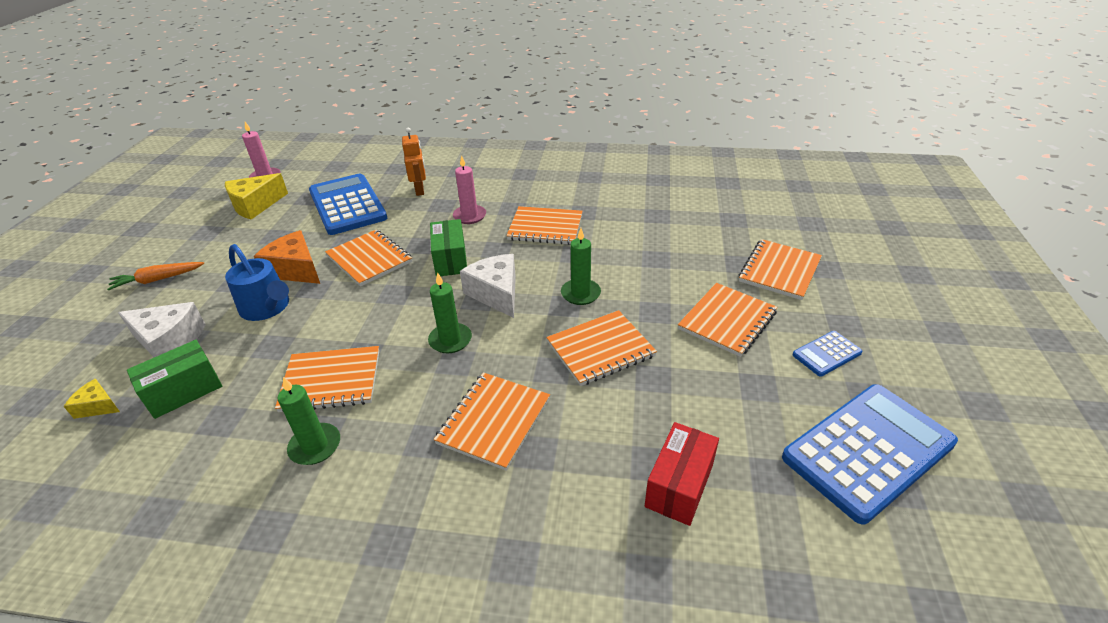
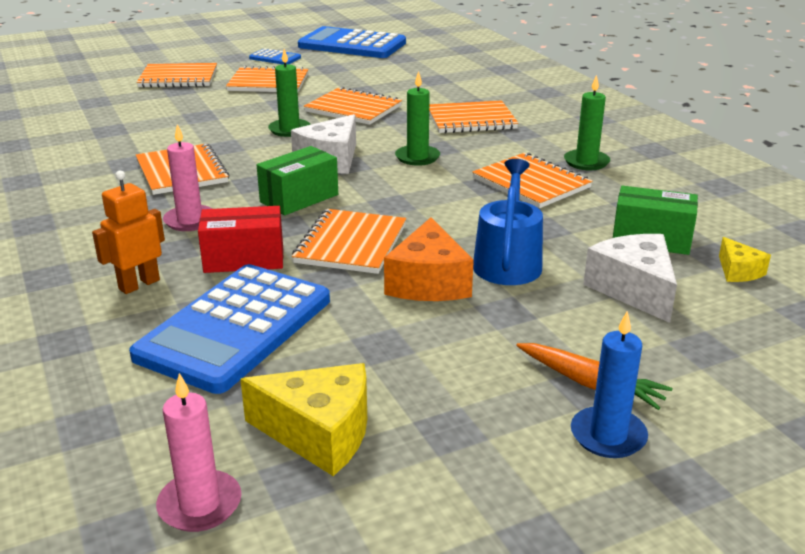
camera: 125 degrees left, 10 degrees down
(134, 267) = (608, 436): none -> blue candle
(679, 485) = (440, 72): red box -> red box (244, 259)

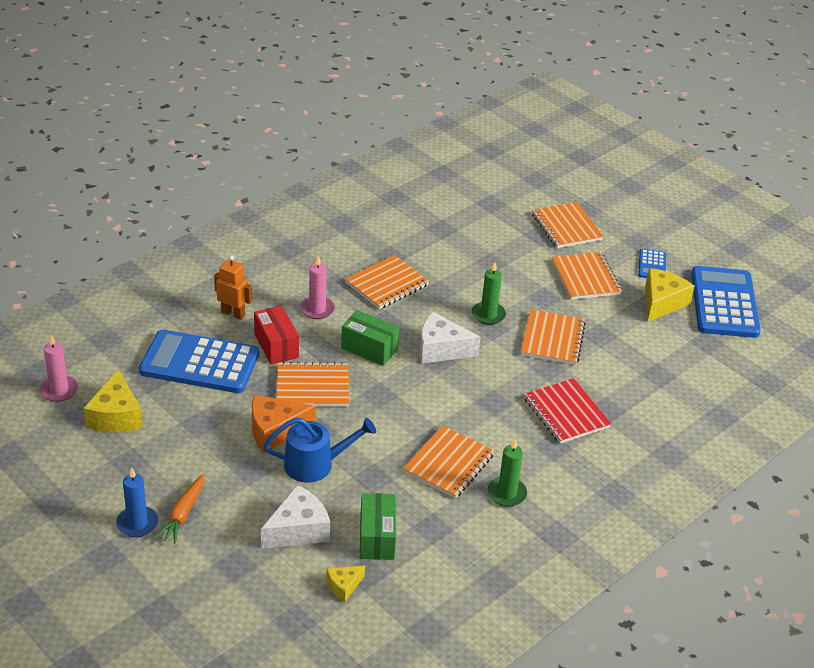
camera: 70 degrees right, 10 degrees up
(333, 63) = (661, 303): none -> yellow cheese
(417, 157) = (468, 394): green candle -> none
(471, 120) = (566, 413): orange notebook -> red notebook

